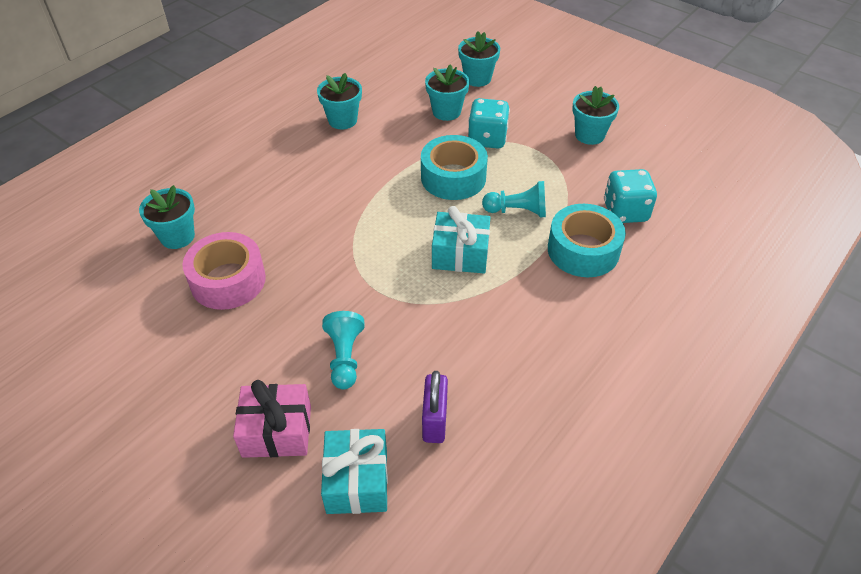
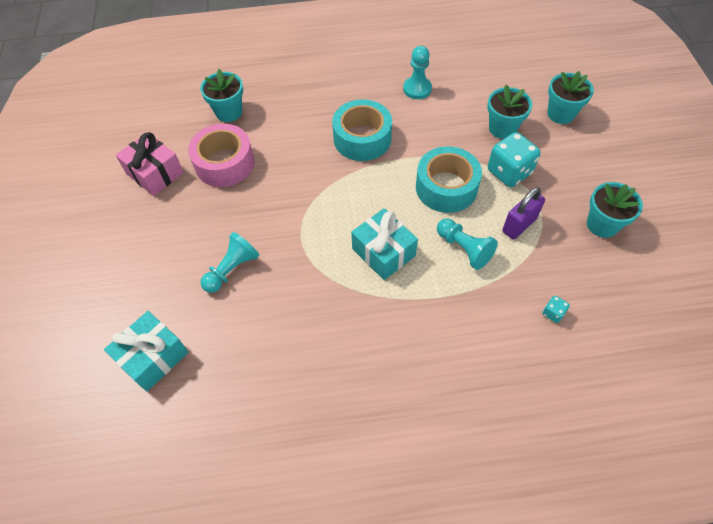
camera: 45 degrees right, 10 degrees up
(277, 431) = (148, 286): pink gift -> pink gift (155, 173)
(342, 120) = (417, 89): turquoise flower pot -> turquoise pawn
(434, 421) = (235, 358): purple padlock -> purple padlock (519, 225)
(583, 250) = (478, 319): turquoise tape -> turquoise tape (362, 138)
(625, 212) = (553, 313): turquoise dice -> turquoise dice, size x0.45

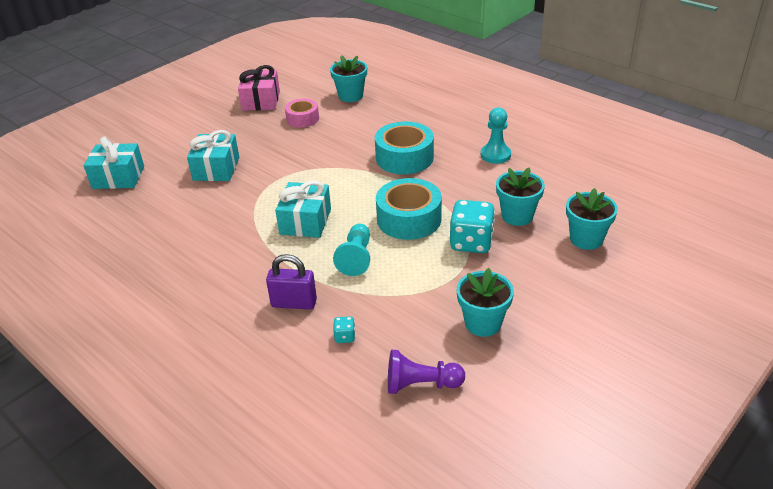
camera: 50 degrees right, 20 degrees down
(224, 163) = (302, 119): pink tape -> pink tape, size x0.62
(232, 269) = (216, 169): turquoise pawn -> turquoise gift
(519, 225) = (418, 275): purple padlock -> purple padlock (294, 303)
(638, 299) = (421, 384): none -> purple pawn

